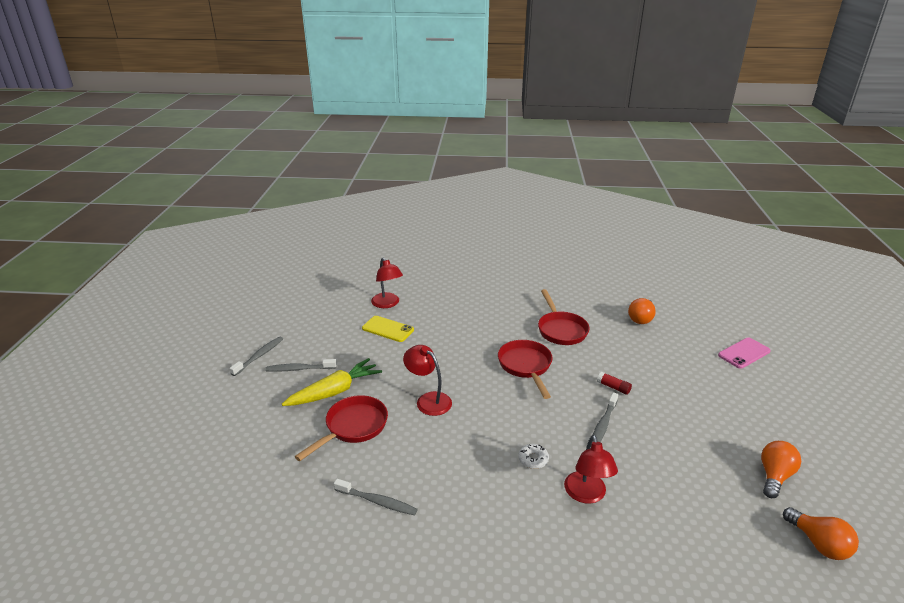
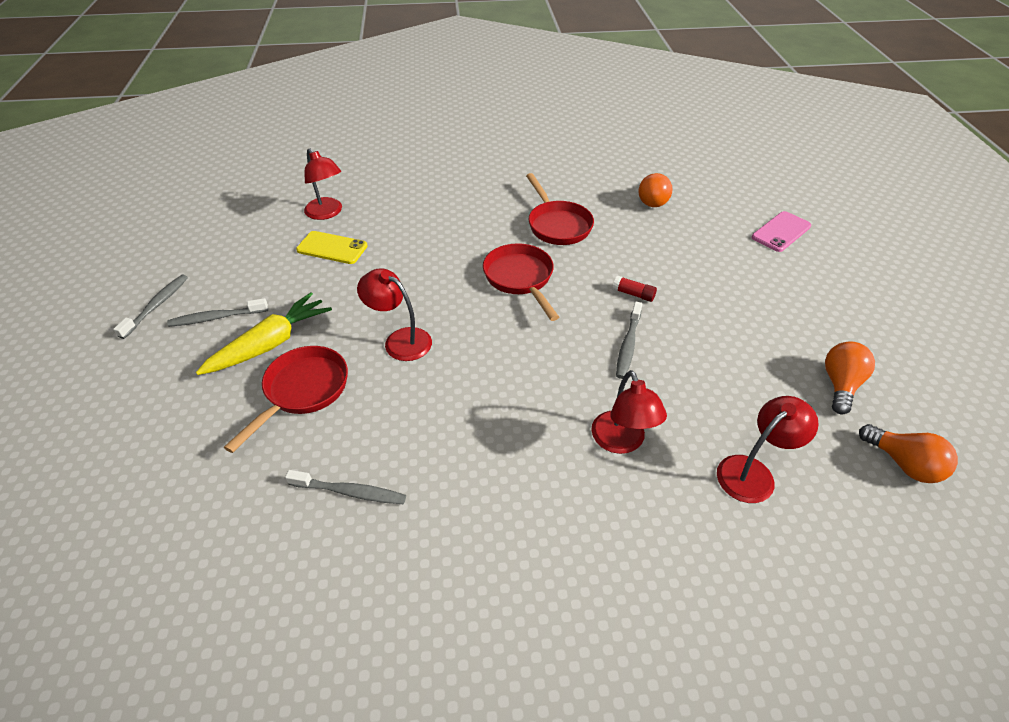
camera: 10 degrees left, 15 degrees up
(533, 459) = (547, 403): white donut -> none
(689, 532) = (753, 472): none -> red lamp

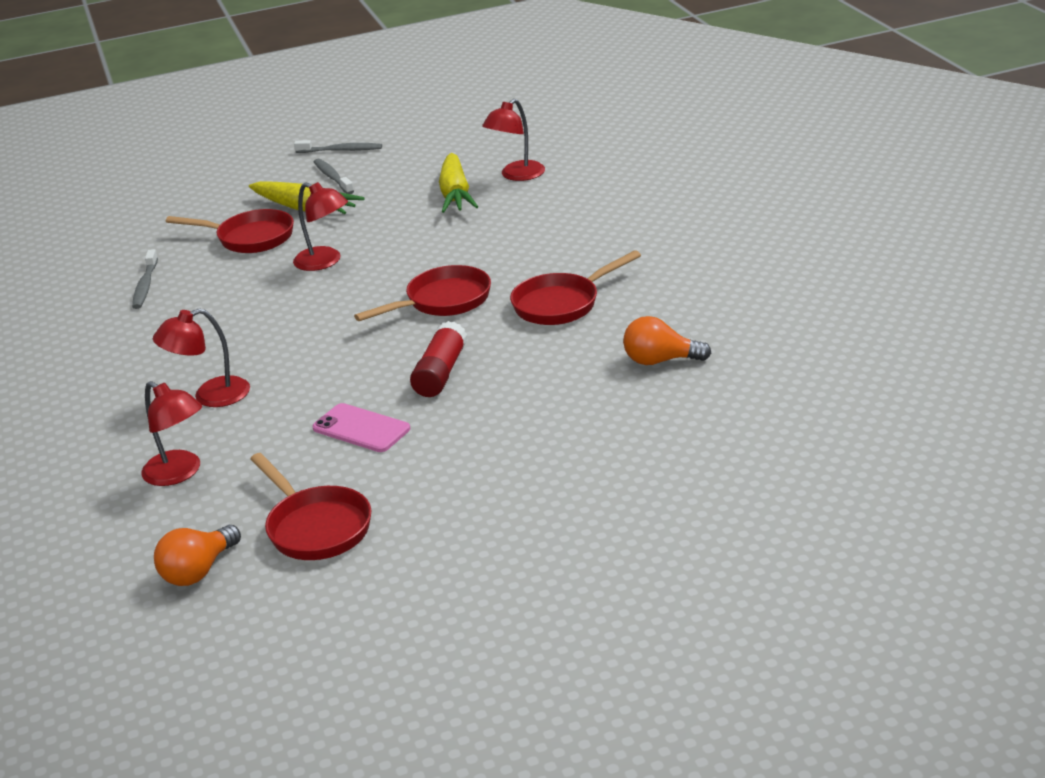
camera: 80 degrees right, 15 degrees down
(332, 248) = (455, 195): yellow phone -> yellow carrot
(400, 340) = (325, 262): red lamp -> red lamp turned 105 degrees clockwise
(628, 345) = (350, 381): grey toothbrush -> none
(633, 294) = (440, 373): red glue stick -> red glue stick, size x1.77
(781, 232) = (633, 471): pink phone -> pink phone (361, 428)
(840, 385) = (316, 527): orange light bulb -> red pan

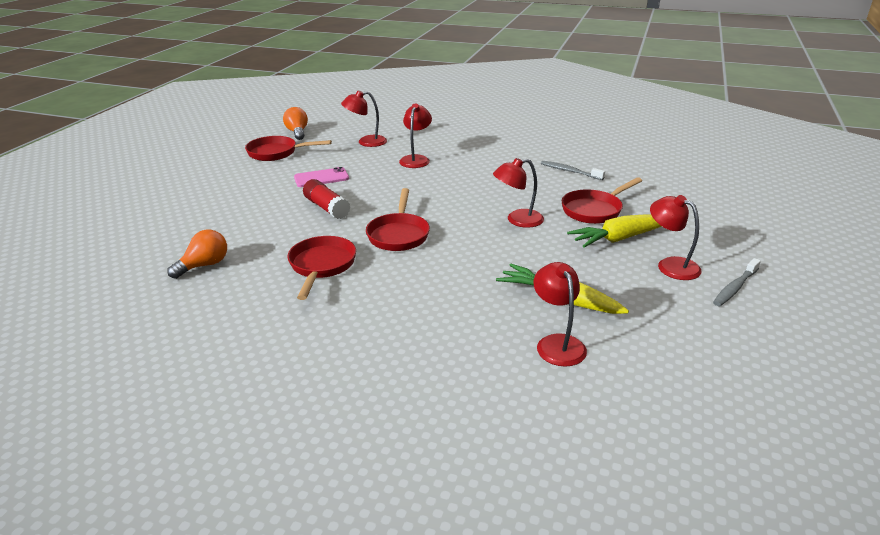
camera: 125 degrees right, 0 degrees up
(333, 178) = (670, 265): grey toothbrush -> red lamp

